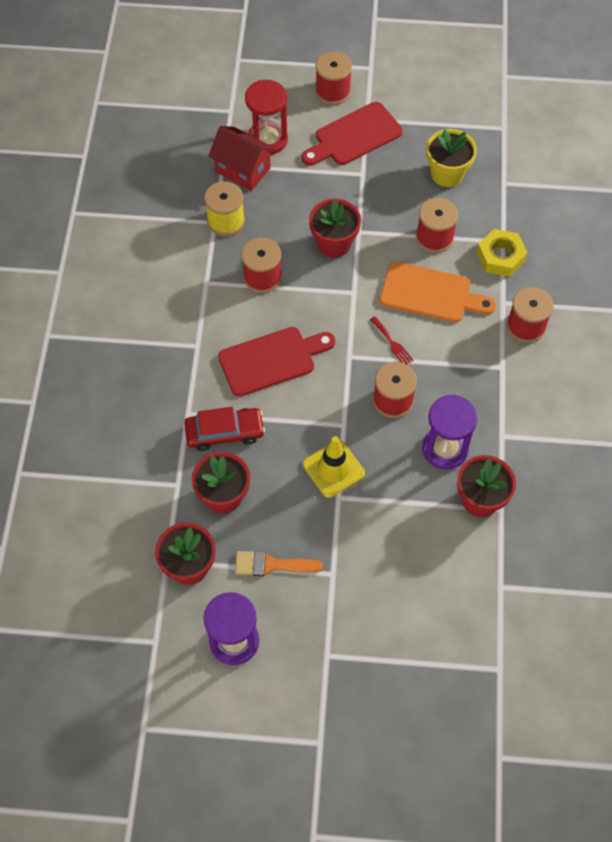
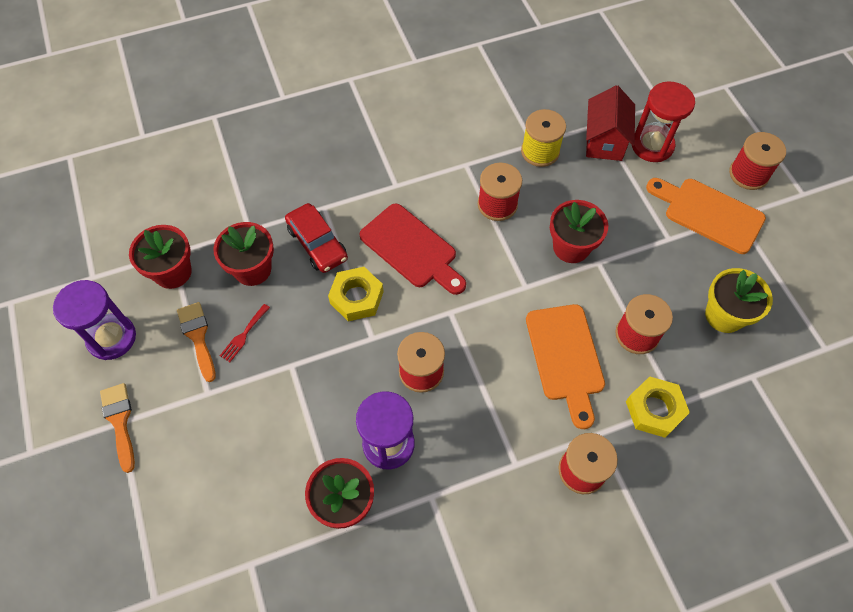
camera: 65 degrees right, 0 degrees up
(298, 421) = (357, 297): none -> yellow nut
(325, 656) = (120, 421): none -> orange brush
(333, 469) = (319, 348): yellow traffic cone -> none
(354, 136) = (709, 213): red cutting board -> orange cutting board
(392, 343) = (486, 345): red fork -> red fork (244, 335)

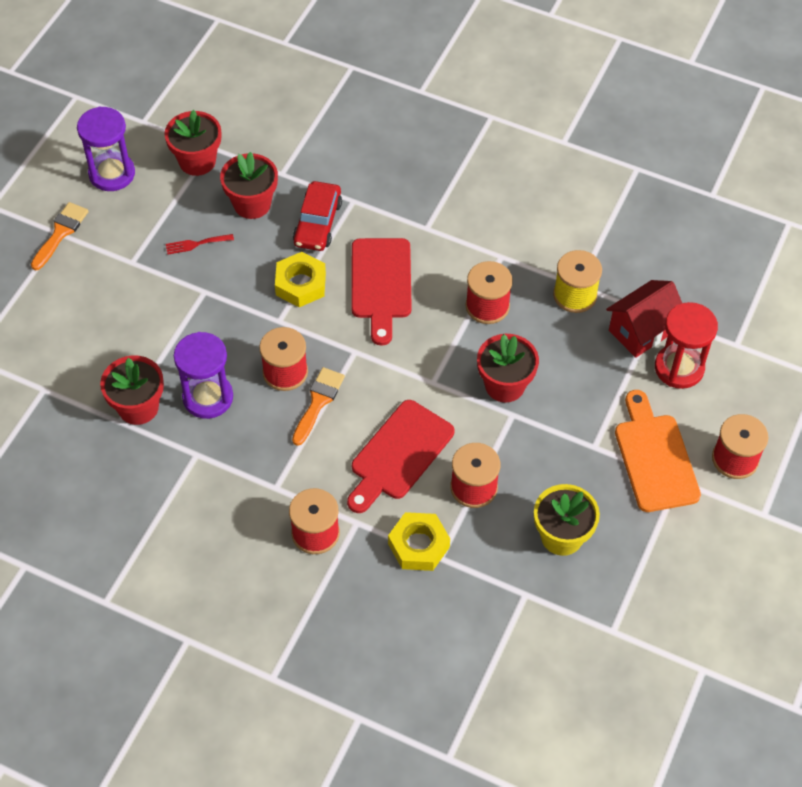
camera: 45 degrees right, 5 degrees down
(198, 337) = (165, 219): orange brush -> orange brush (318, 402)
(565, 357) = (398, 454): orange cutting board -> red cutting board

